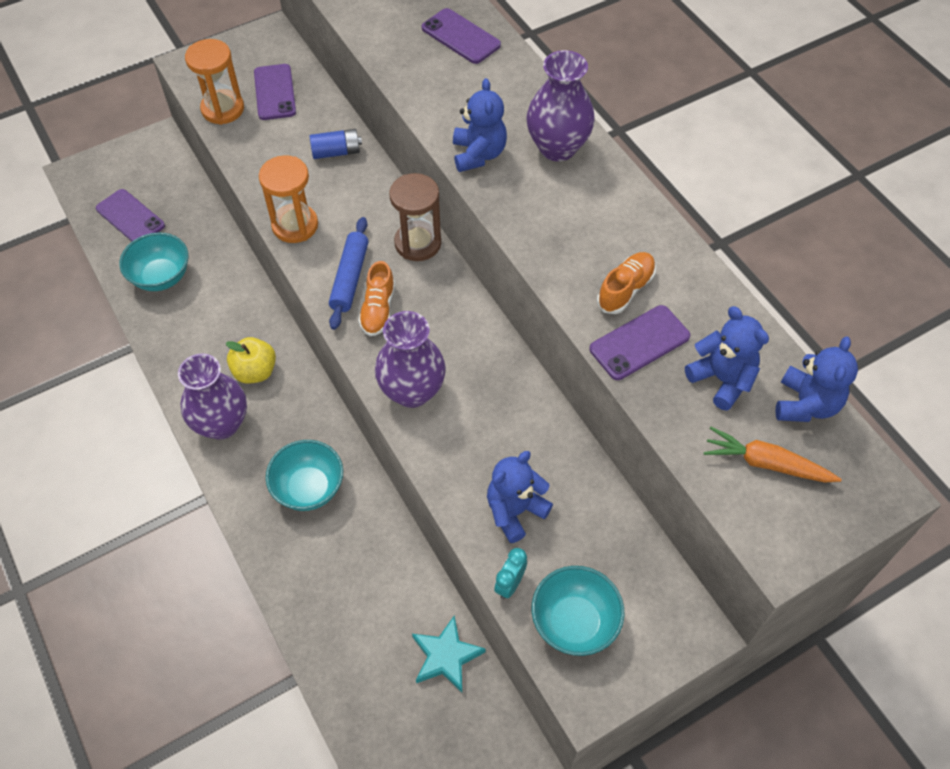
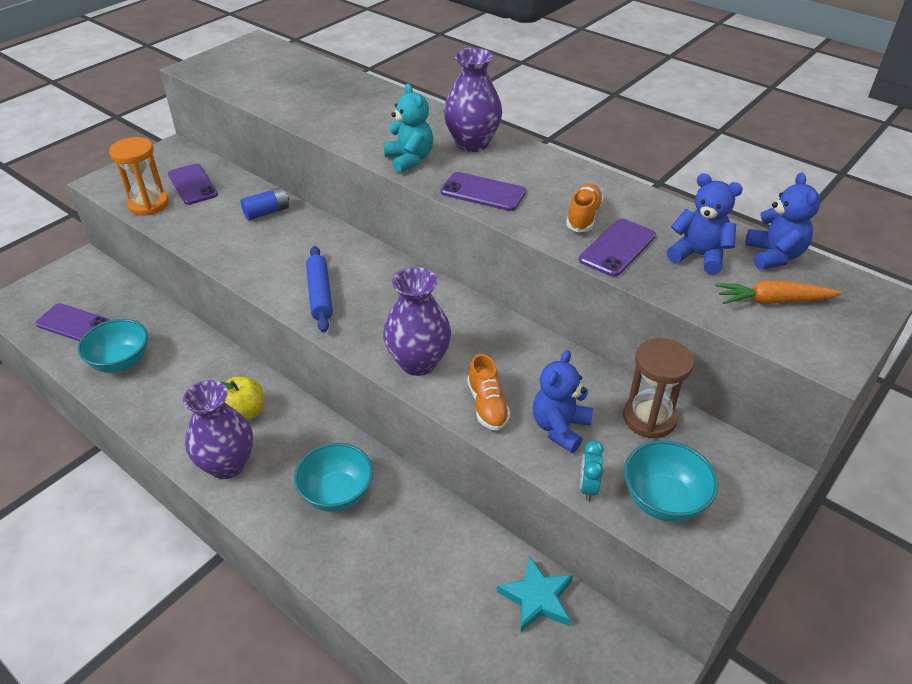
camera: 20 degrees left, 15 degrees down
(295, 225) = (251, 269): orange hourglass -> none
(378, 309) = (357, 311): orange shoe -> orange shoe (487, 405)
(418, 243) = (369, 257): brown hourglass -> brown hourglass (649, 418)
(460, 36) = (354, 95): purple phone -> purple phone (483, 192)
(478, 154) = (409, 160): blue teddy bear -> turquoise teddy bear

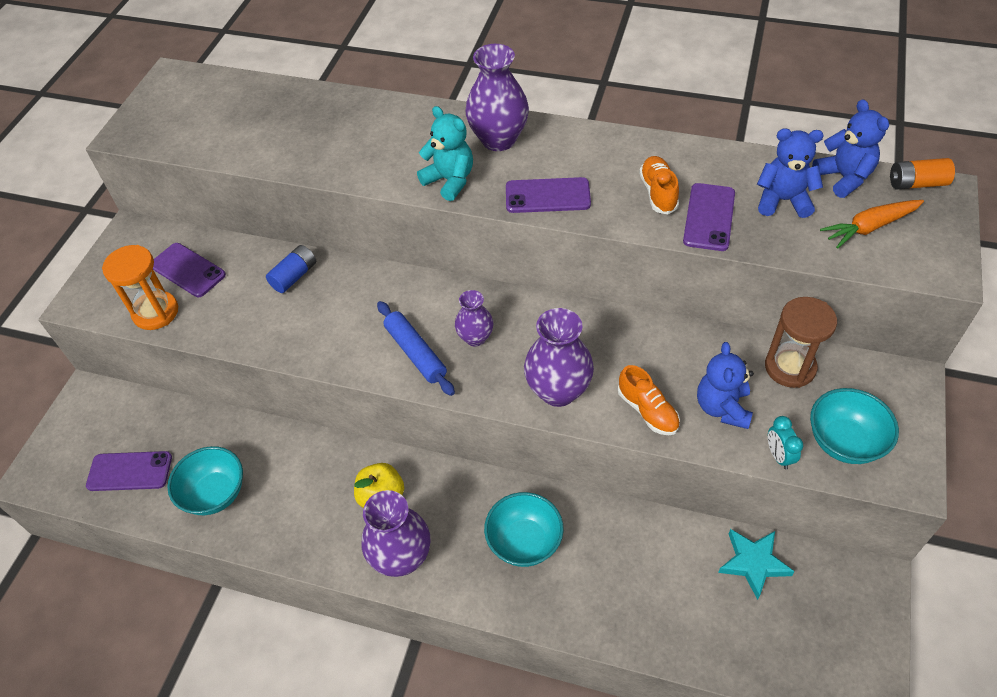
camera: 20 degrees left, 10 degrees up
(377, 300) = (475, 338): none -> purple vase
(848, 281) = (916, 183): none -> orange battery

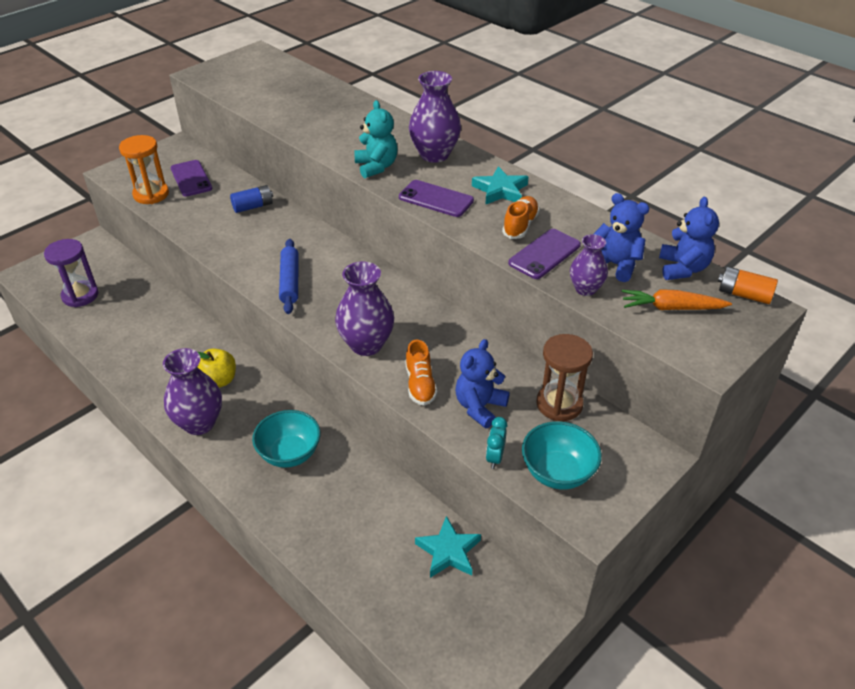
camera: 25 degrees right, 10 degrees down
(130, 471) = (80, 295): purple phone -> purple hourglass
(215, 494) = (118, 331): turquoise bowl -> none
(475, 338) = (338, 289): purple vase -> purple vase (585, 289)
(603, 157) = (500, 190): none -> turquoise star

